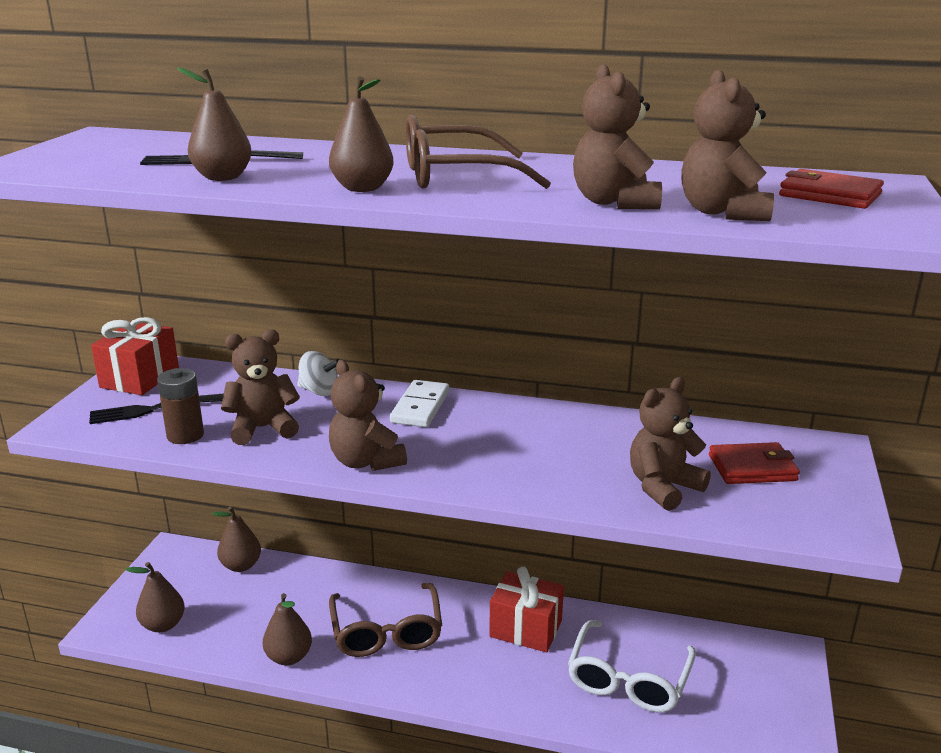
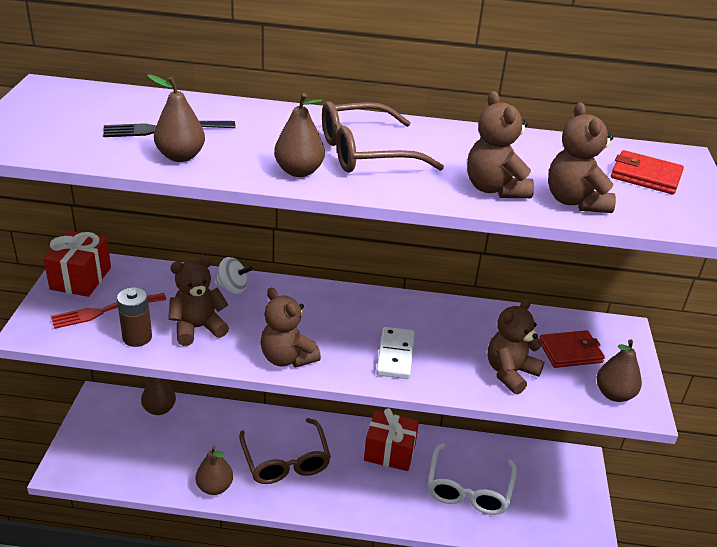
camera: 10 degrees left, 10 degrees up
(156, 409) = (105, 311): black fork -> red fork
(163, 625) = (109, 465): brown pear -> brown pear (614, 394)
(420, 407) = (316, 302): white domino -> white domino (395, 355)

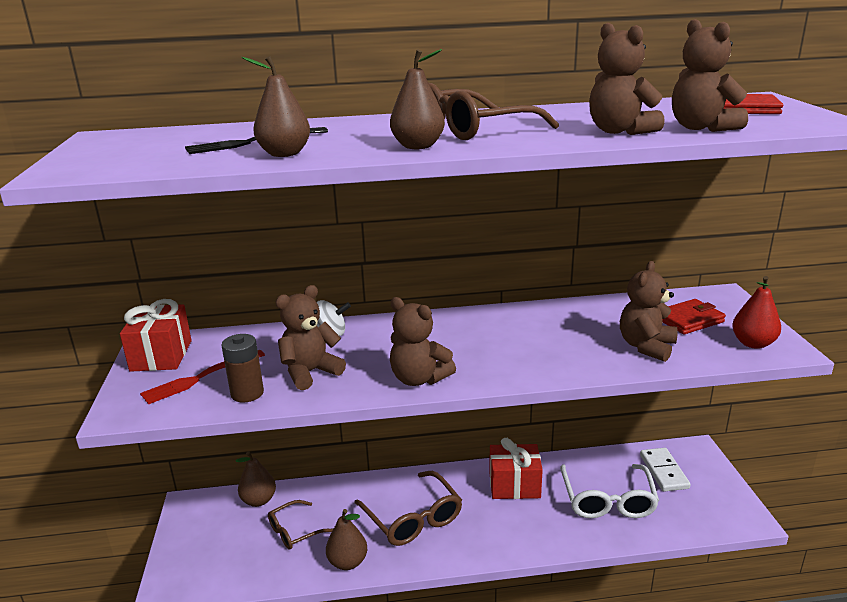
camera: 10 degrees left, 10 degrees down
(180, 446) = (295, 531): none -> brown glasses
(395, 355) = (527, 355): white domino -> white domino (663, 471)
(614, 394) = (753, 343): brown pear -> red pear

